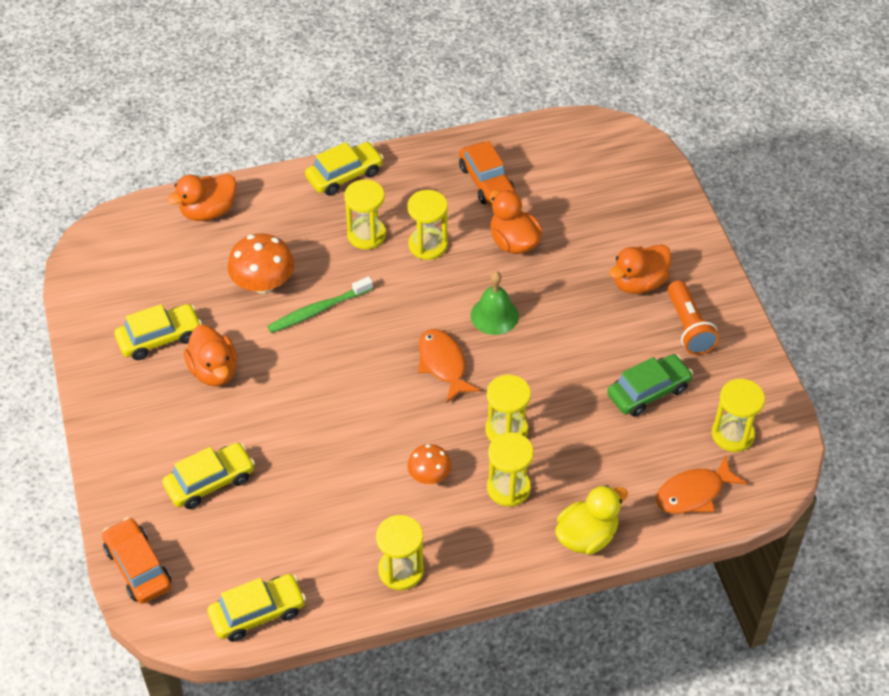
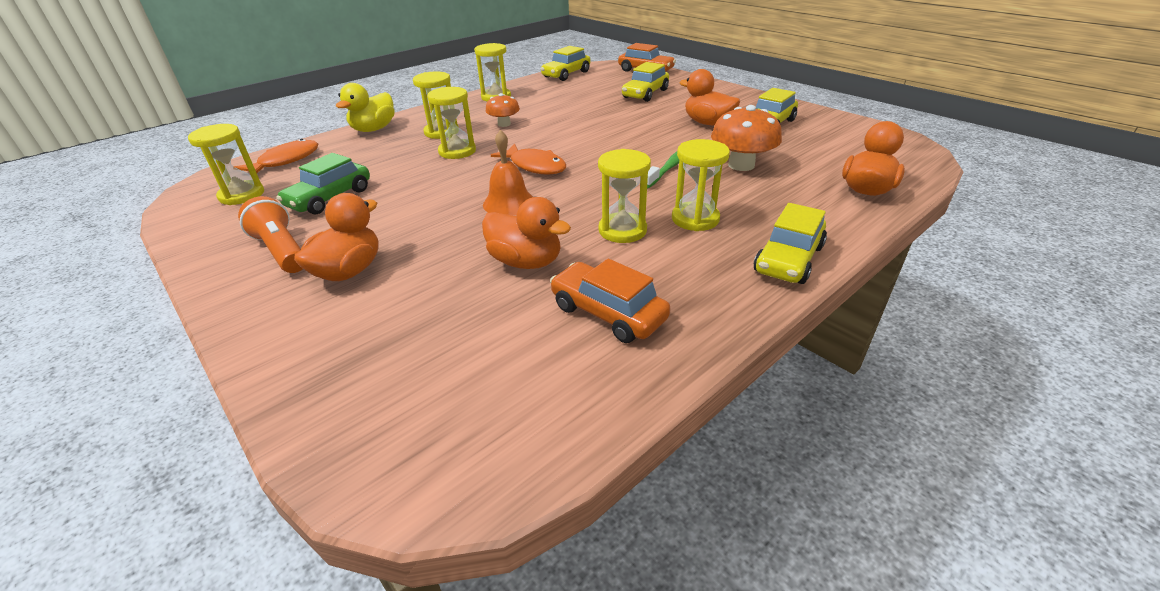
camera: 155 degrees right, 15 degrees down
(494, 315) = (509, 203): green bell -> orange bell

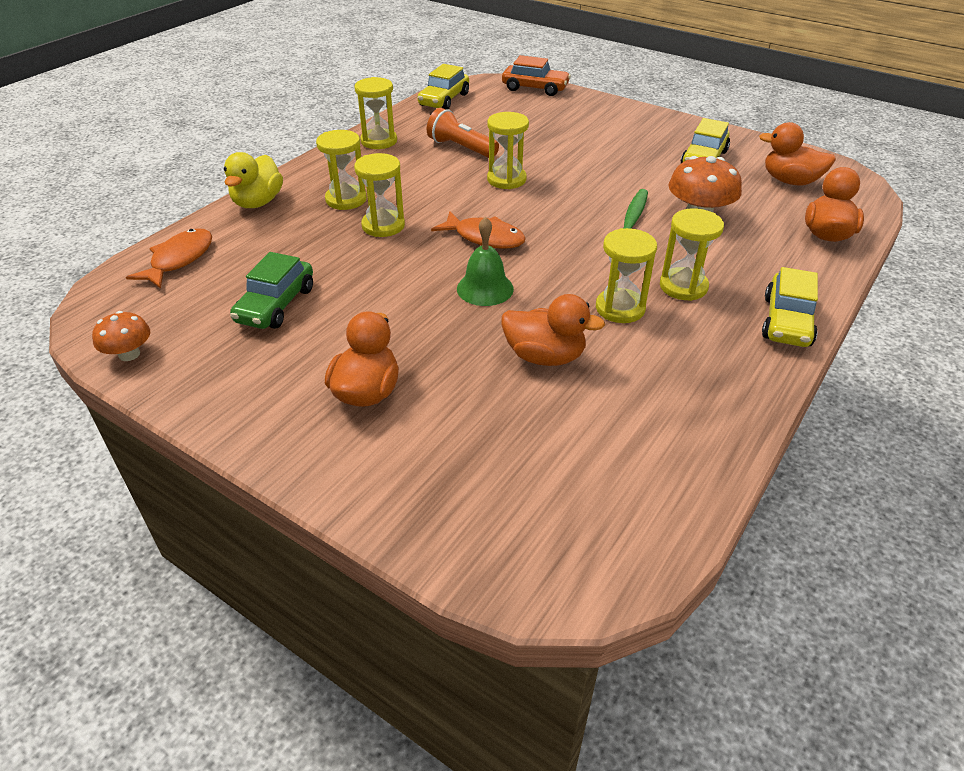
camera: 15 degrees left, 5 degrees up
(242, 195) = (162, 313): yellow hourglass -> yellow hourglass (506, 179)
(282, 251) = (272, 378): orange flashlight -> orange flashlight (461, 148)
(504, 124) = (414, 181): orange mushroom -> orange mushroom (129, 354)
(509, 203) = (485, 288): orange bell -> green bell
(608, 313) = (653, 400): orange car -> none
(645, 94) = (552, 124): yellow car -> none
(707, 123) = (640, 162): orange duck -> orange duck (790, 181)

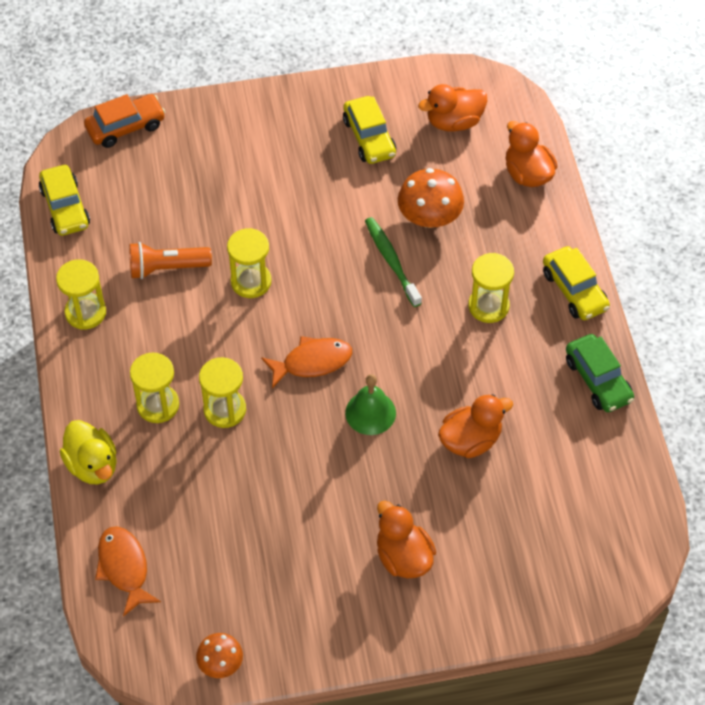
camera: 45 degrees left, 15 degrees up
(276, 305) = (255, 544): green car -> green car (598, 380)
(620, 308) = (471, 360): yellow hourglass -> none

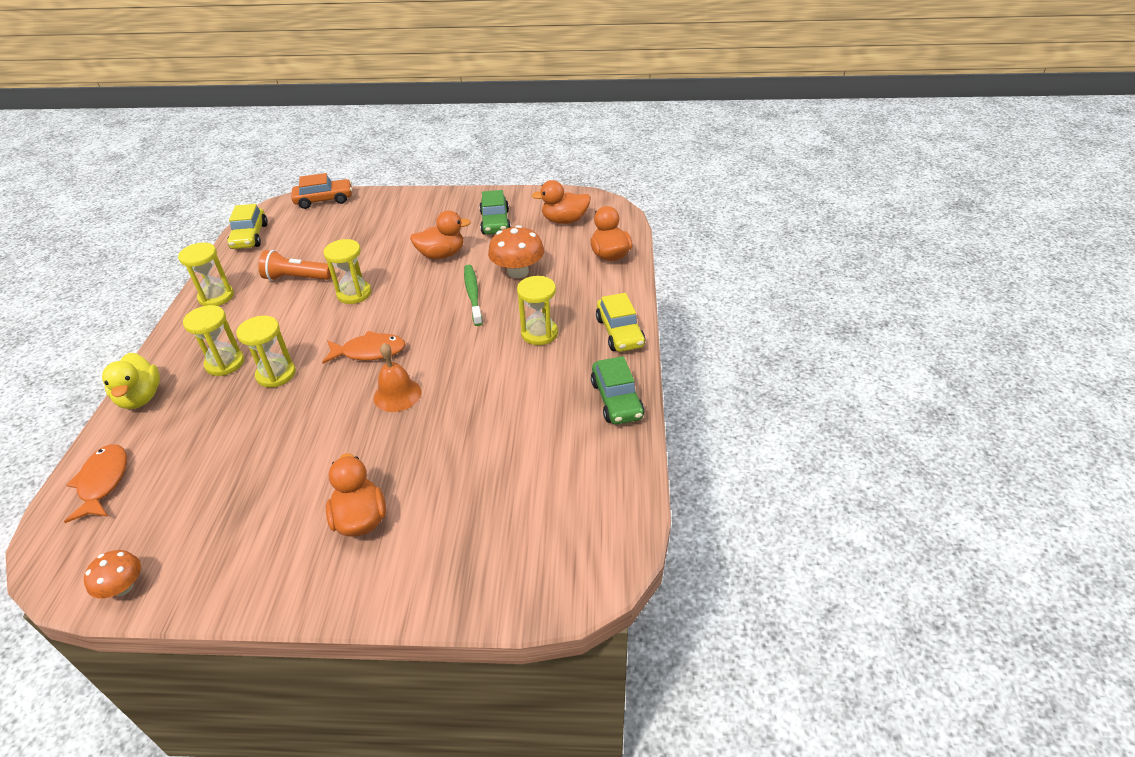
camera: 15 degrees right, 15 degrees down
(369, 137) = (495, 222): yellow car -> green car
(370, 412) = (397, 394): green bell -> orange bell
(470, 440) = (476, 429): orange duck -> orange duck (442, 255)

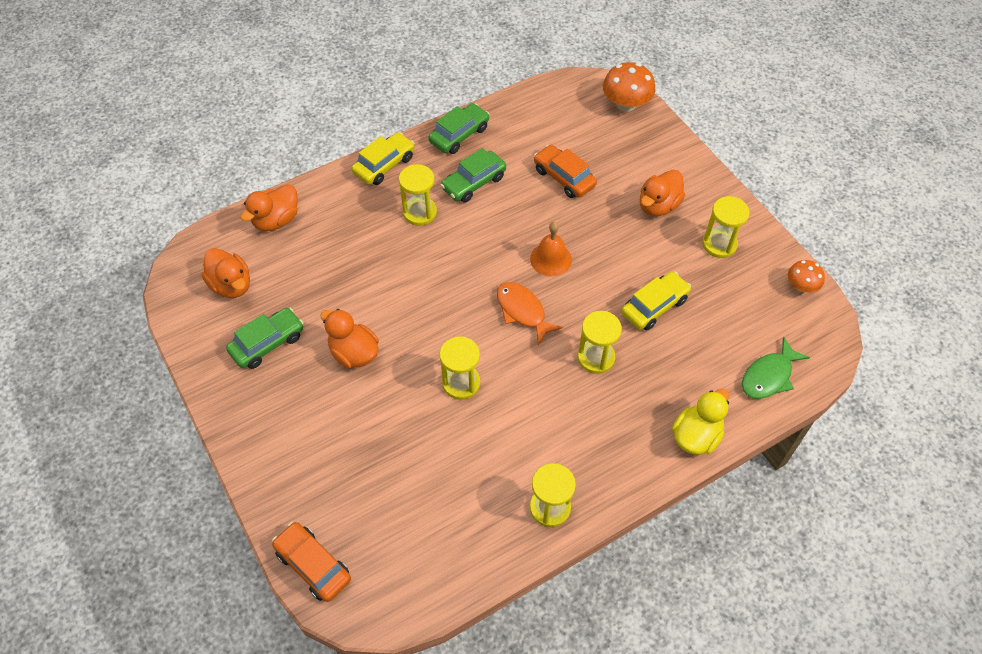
camera: 125 degrees left, 15 degrees up
(103, 482) = (769, 376): orange fish -> green fish
(225, 363) = (615, 409): yellow hourglass -> yellow hourglass (719, 244)
(250, 236) = (436, 581): yellow car -> yellow car (654, 306)
(296, 278) = (473, 457): orange flashlight -> none
(473, 294) = (400, 287): green toothbrush -> none
(480, 456) = (564, 177): none -> orange car
(518, 272) = (344, 274): orange mushroom -> orange mushroom (626, 104)
(540, 383) = (474, 183): none -> green car

